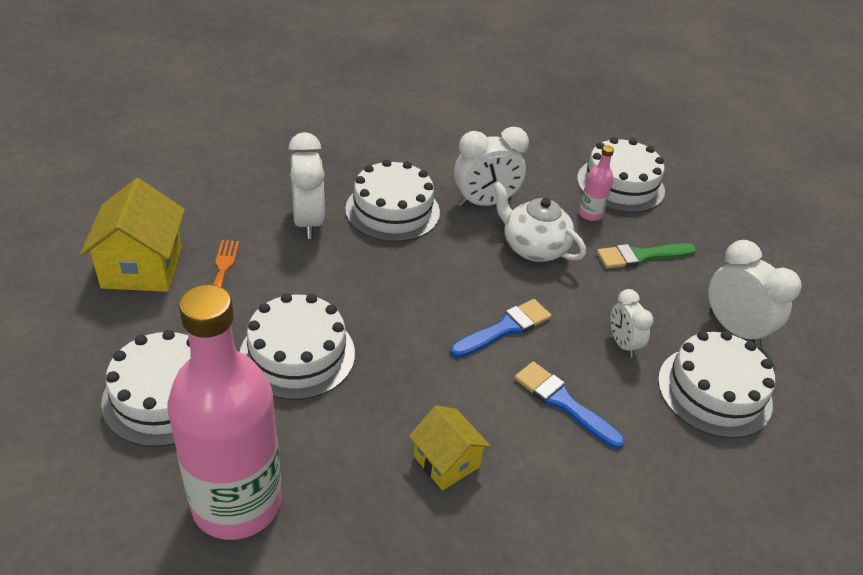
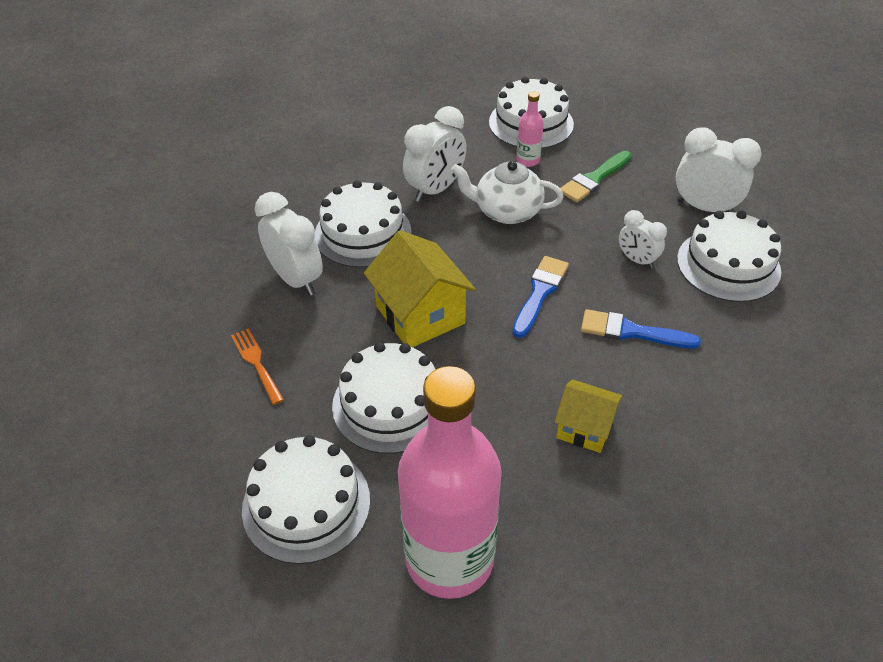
camera: 25 degrees left, 5 degrees up
(142, 267) = (176, 399): yellow house -> yellow house (420, 315)

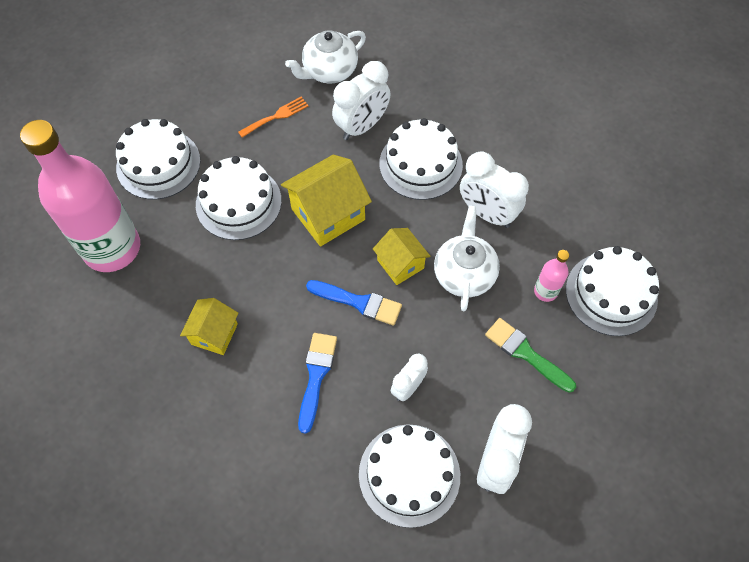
camera: 85 degrees right, 15 degrees up
(196, 306) = (329, 71): none -> white teapot
(492, 257) = (400, 264): none -> yellow house

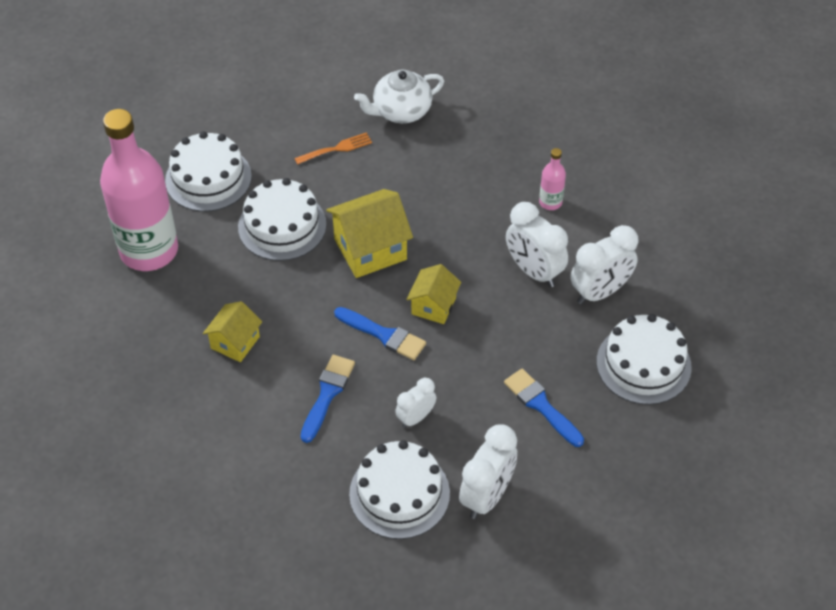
camera: 10 degrees right, 10 degrees down
(362, 126) = (423, 170): white clock -> white clock (600, 292)
(400, 264) = (433, 306): yellow house -> yellow house turned 45 degrees clockwise
(420, 164) = (476, 215): white cake -> none
(464, 274) = (496, 324): white teapot -> none
(525, 353) = (541, 405): green brush -> blue brush
(545, 291) = (576, 352): pink bottle -> pink bottle (550, 202)

